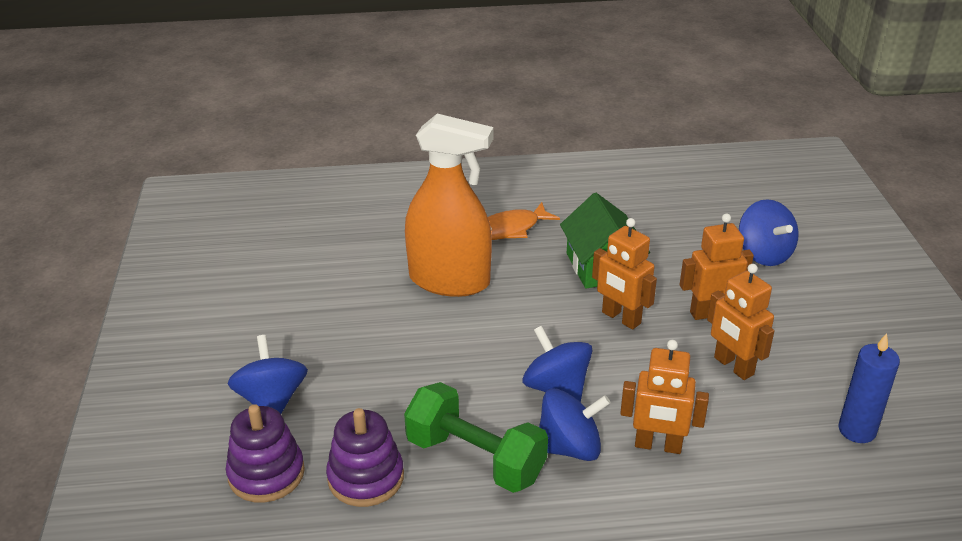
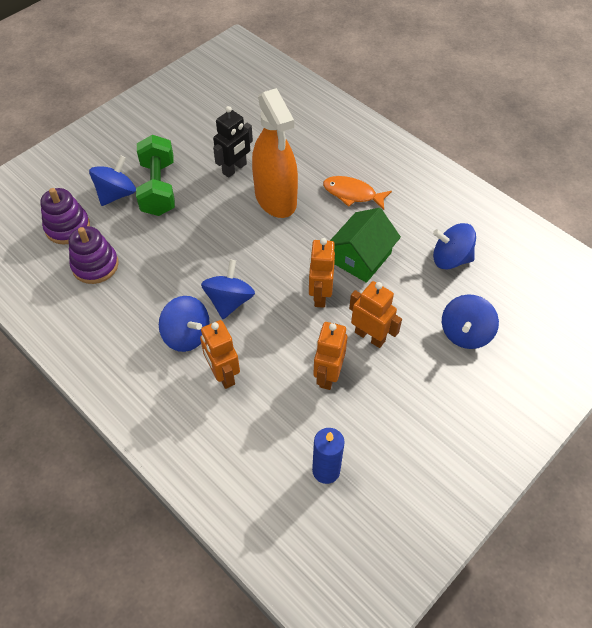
camera: 50 degrees right, 20 degrees up
(366, 287) = (234, 169): none -> black robot
(475, 459) = (144, 300): green dumbbell -> green dumbbell (158, 188)
(665, 216) = (450, 259): none -> blue spinning top

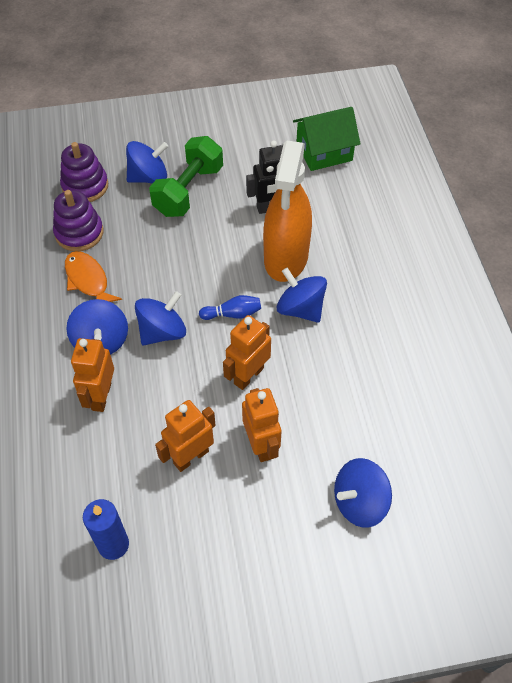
camera: 35 degrees right, 0 degrees up
(271, 259) = (233, 314): none -> blue bowling pin
(352, 194) = (365, 294): orange fish -> orange fish (88, 280)
(361, 257) = (319, 362): green house -> green house (324, 152)
(450, 259) = (410, 417): blue spinning top -> blue spinning top (300, 309)

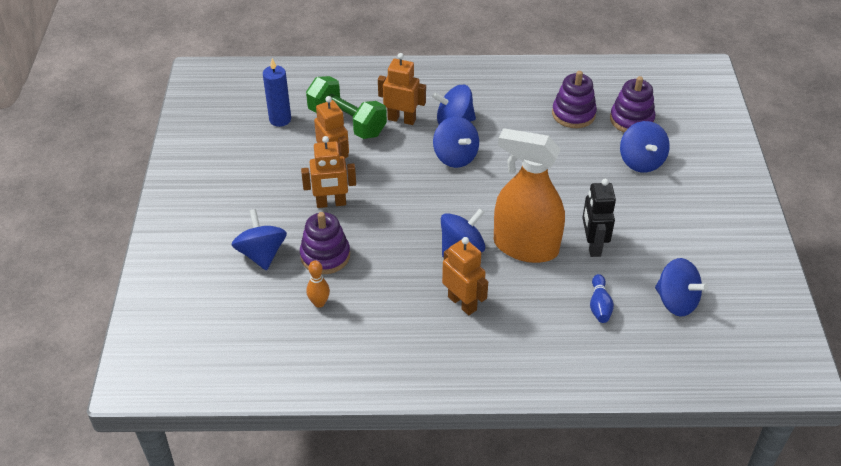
camera: 100 degrees right, 10 degrees down
(88, 280) = (518, 117): orange fish -> none
(188, 191) = (621, 187): green dumbbell -> green dumbbell (347, 122)
(233, 314) = (465, 201): blue bowling pin -> blue bowling pin (599, 305)
(248, 375) = (398, 204): orange robot -> orange robot (462, 303)
(324, 152) = (676, 301): green house -> blue spinning top
(344, 433) = (325, 256): none -> purple stacking toy
(411, 425) = (319, 303): none -> orange bowling pin

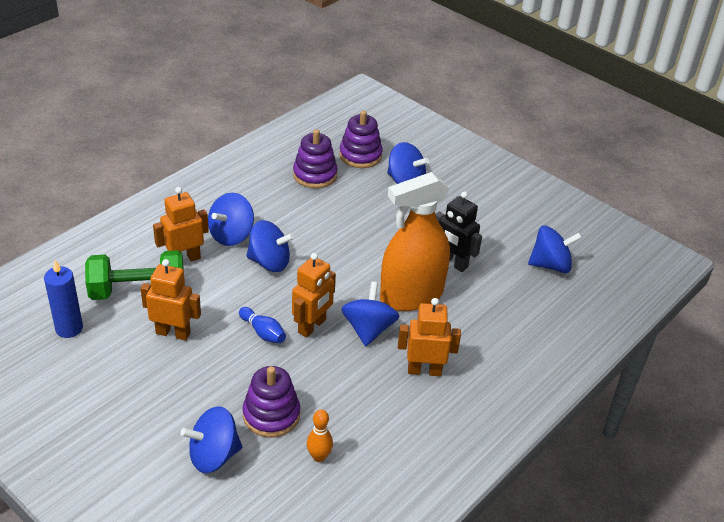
camera: 50 degrees left, 5 degrees down
(261, 254) = (213, 455): blue spinning top -> blue spinning top turned 45 degrees counterclockwise
(331, 203) = (217, 368): orange robot -> orange robot (312, 326)
(599, 305) = (512, 302): blue bowling pin -> blue bowling pin (263, 332)

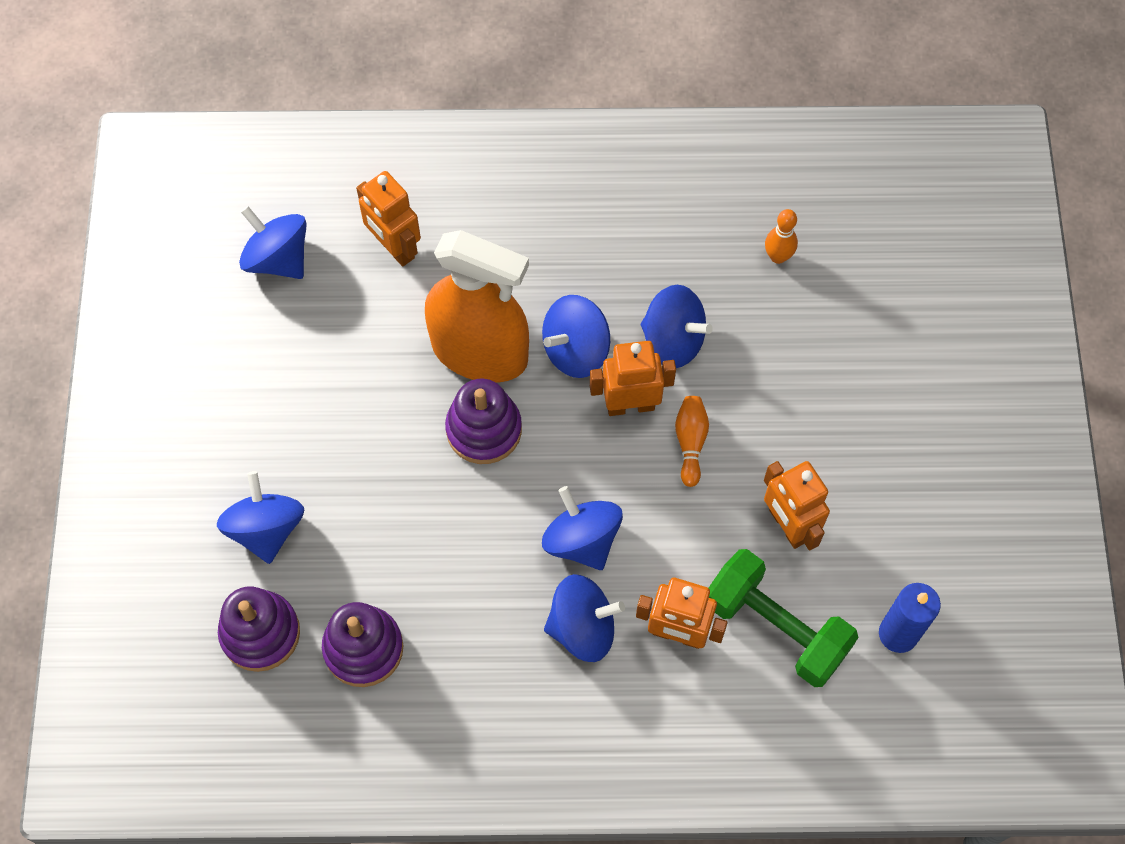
camera: 130 degrees left, 25 degrees up
(213, 455) = (874, 339): blue spinning top -> blue spinning top (673, 340)
(263, 332) = (690, 442): blue bowling pin -> orange bowling pin
(271, 415) = (779, 336): purple stacking toy -> purple stacking toy (484, 429)
(424, 370) = (577, 256): orange robot -> orange robot (394, 248)
(453, 263) = (378, 354): black robot -> none

